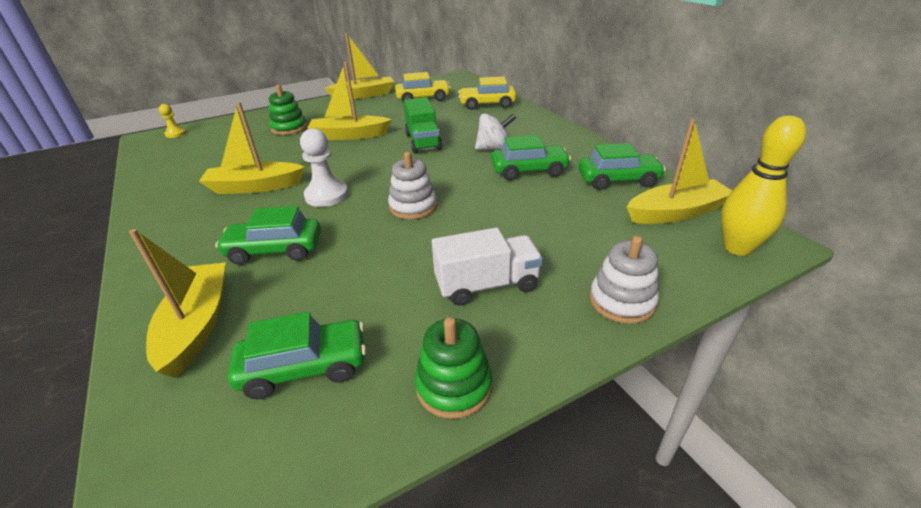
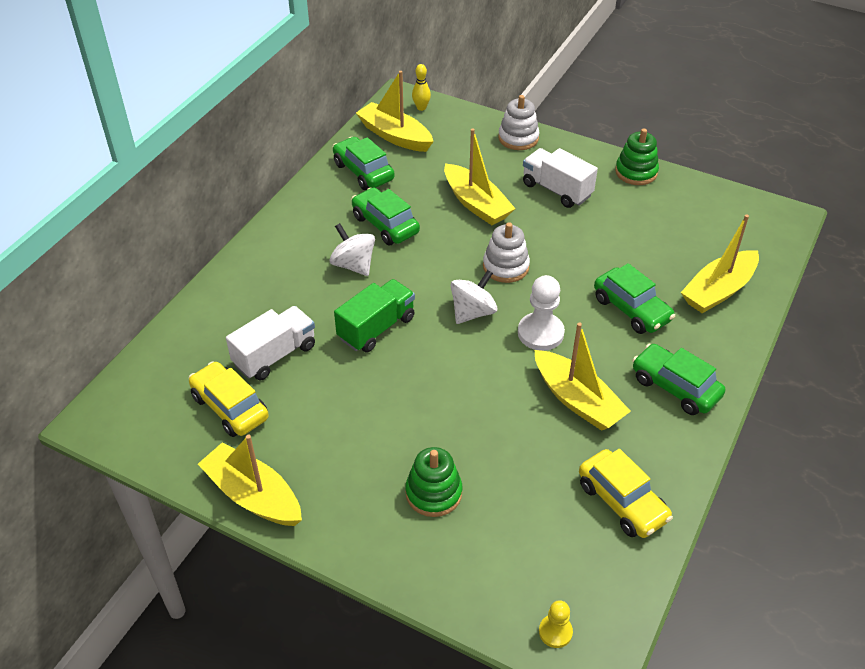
camera: 125 degrees left, 10 degrees up
(305, 367) = (686, 226): green car -> green car (675, 387)
(349, 135) = (408, 407): yellow boat -> yellow boat (476, 204)
(387, 176) = (473, 312): none -> white spinning top
(443, 113) = (275, 355): none -> white truck
(487, 104) = (219, 326): yellow car -> yellow car (622, 502)
(737, 248) = (421, 108): yellow bowling pin -> yellow bowling pin, size x0.52

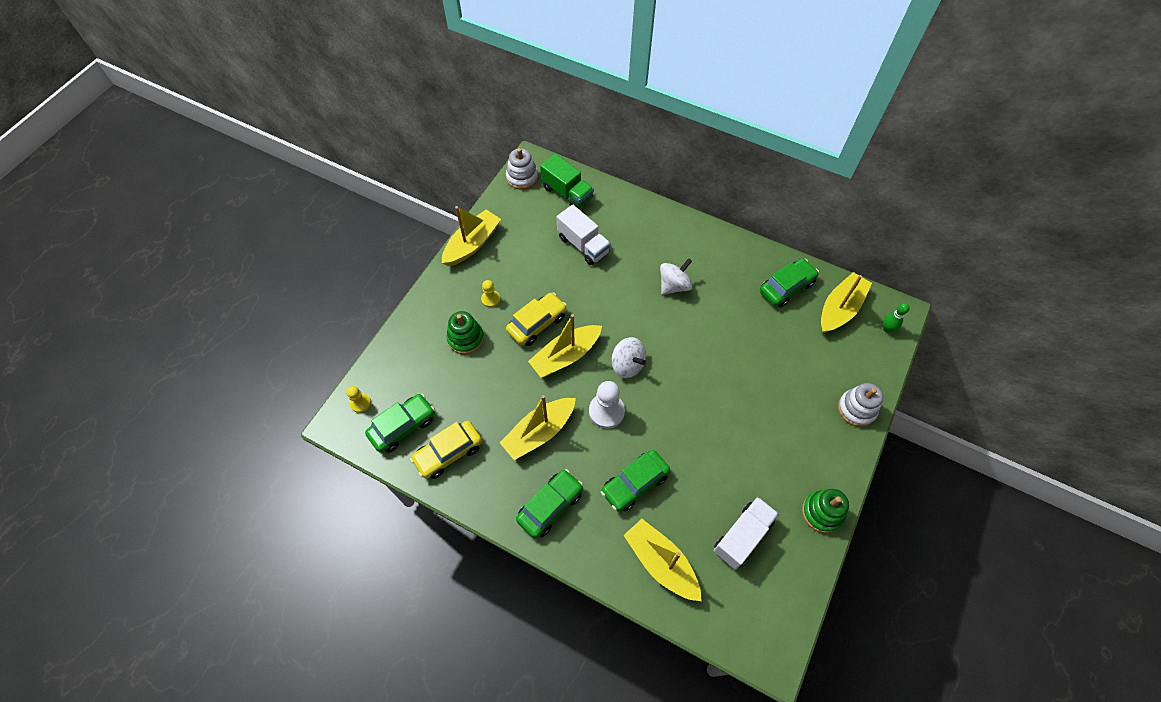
camera: 90 degrees right, 15 degrees up
(230, 407) = (539, 225): yellow car -> yellow car (537, 323)
(363, 464) = (490, 299): none -> yellow pawn
(376, 328) = (609, 302): green truck -> green truck (567, 193)
(385, 225) = (721, 305): green car -> green car (403, 426)
(421, 108) = (887, 328): yellow bowling pin -> green bowling pin
(476, 204) = (756, 371): yellow boat -> yellow boat (565, 356)
(505, 267) = (679, 390): white stacking toy -> white stacking toy (522, 177)
(557, 190) = (784, 437): white truck -> white truck (742, 536)

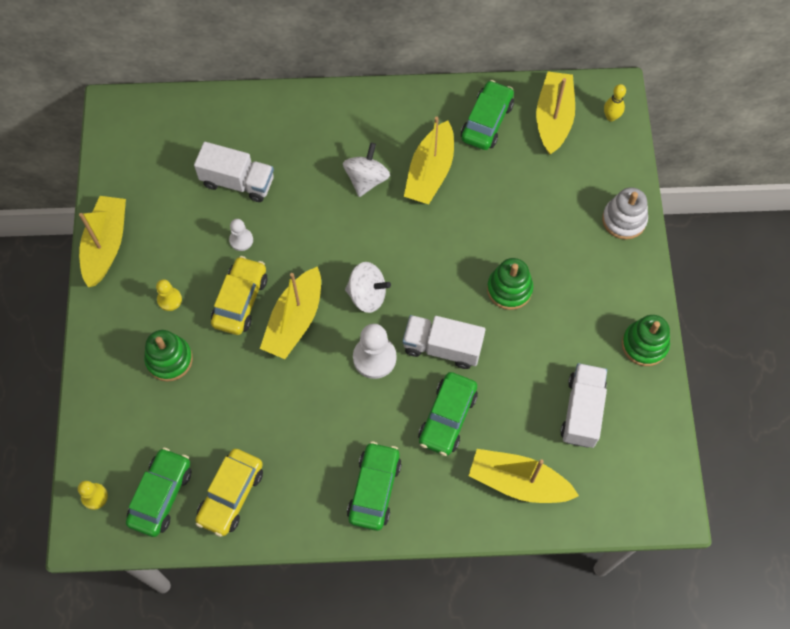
camera: 30 degrees left, 5 degrees up
(522, 177) = (115, 133): white stacking toy -> none
(539, 432) = (316, 419): yellow boat -> yellow boat (430, 172)
(562, 284) = (241, 240): none -> white pawn
(567, 193) = (181, 127): green truck -> none
(661, 430) = (442, 347): none -> white truck
(736, 414) = (509, 289): none -> green stacking toy
(887, 328) = (611, 117): green bowling pin -> yellow bowling pin

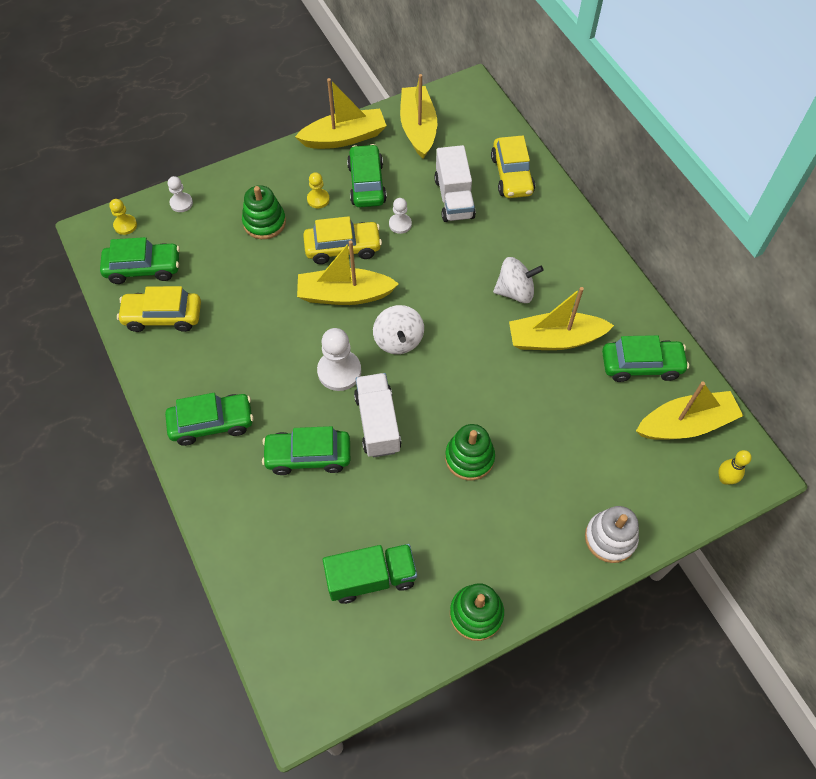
camera: 65 degrees right, 5 degrees down
(98, 431) = (181, 203): none -> white pawn
(176, 249) = (366, 184): none -> green car
(239, 123) = (512, 175): none -> yellow car
(518, 482) = (270, 545): yellow boat -> yellow boat (418, 128)
(582, 411) = (371, 578): white truck -> green truck

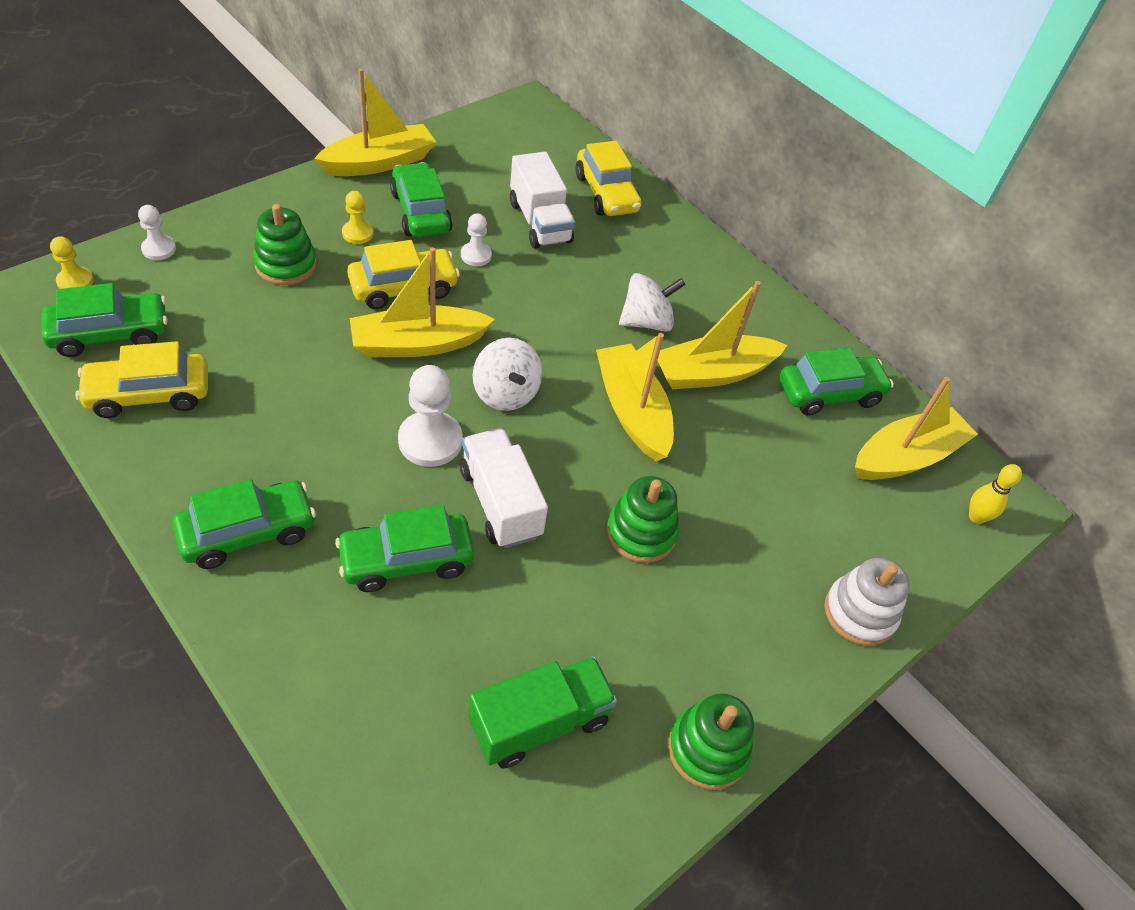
camera: 20 degrees left, 10 degrees down
(418, 128) = (475, 149): yellow boat -> yellow boat (632, 411)

